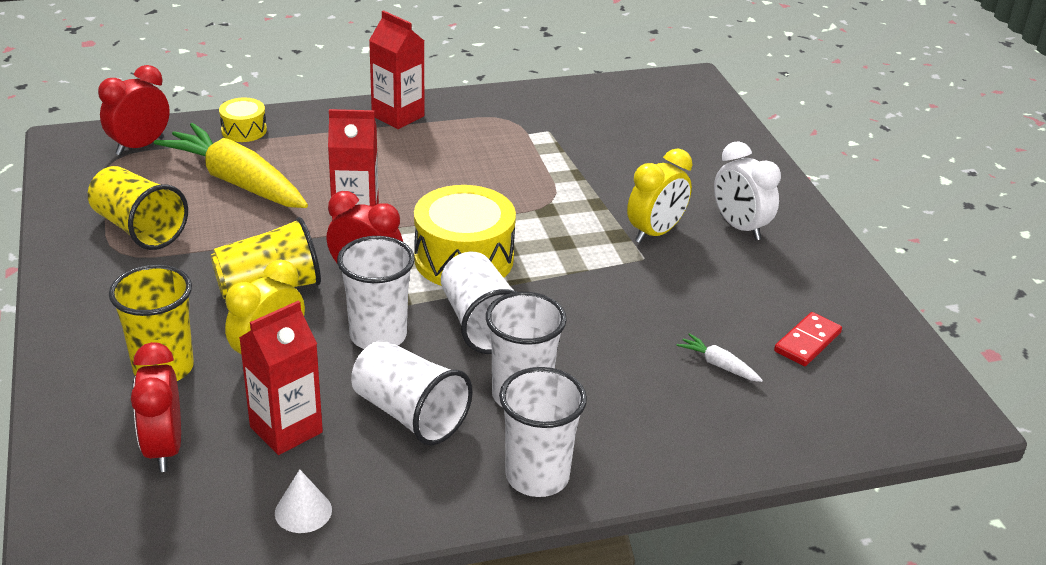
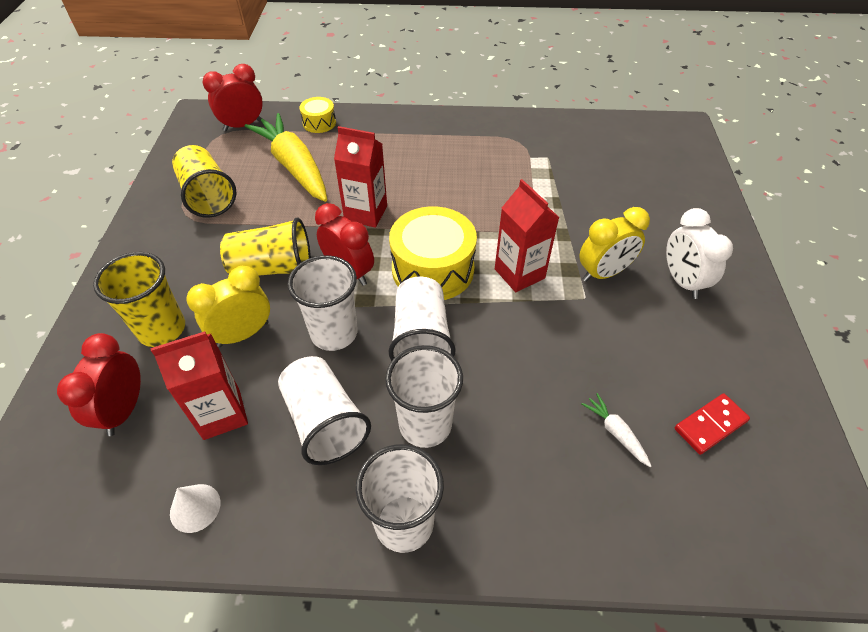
camera: 20 degrees right, 15 degrees up
(398, 116) = (435, 126): red carton -> red carton (519, 273)

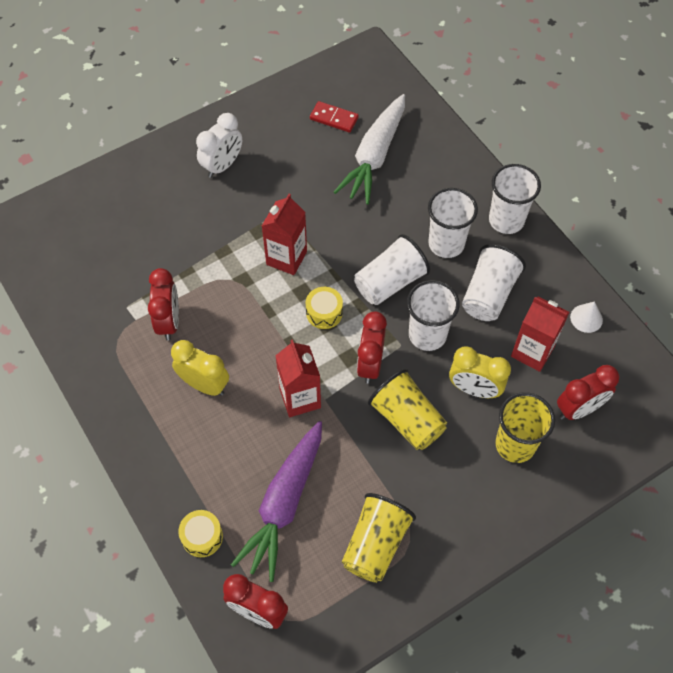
camera: 125 degrees left, 10 degrees up
(294, 166) = (284, 504): yellow carrot -> purple carrot
(433, 269) = (324, 313): yellow drum -> yellow drum, size x0.51
(512, 173) = (169, 322): none -> red clock
(603, 273) = (248, 210): yellow clock -> yellow clock (204, 384)
(615, 432) = (374, 156): white carrot -> white carrot, size x2.48

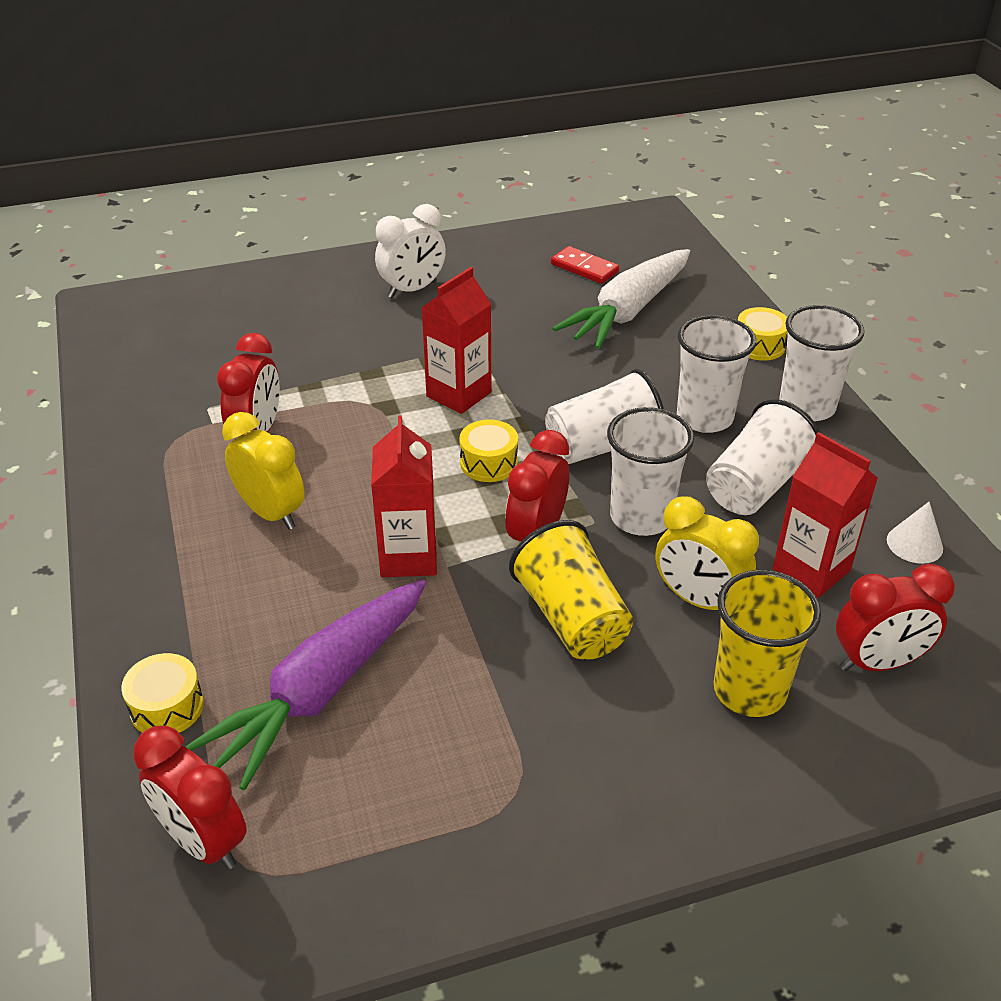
camera: 15 degrees right, 20 degrees down
(375, 544) = (453, 785): yellow cup -> none
(466, 170) = (759, 345): none -> yellow drum

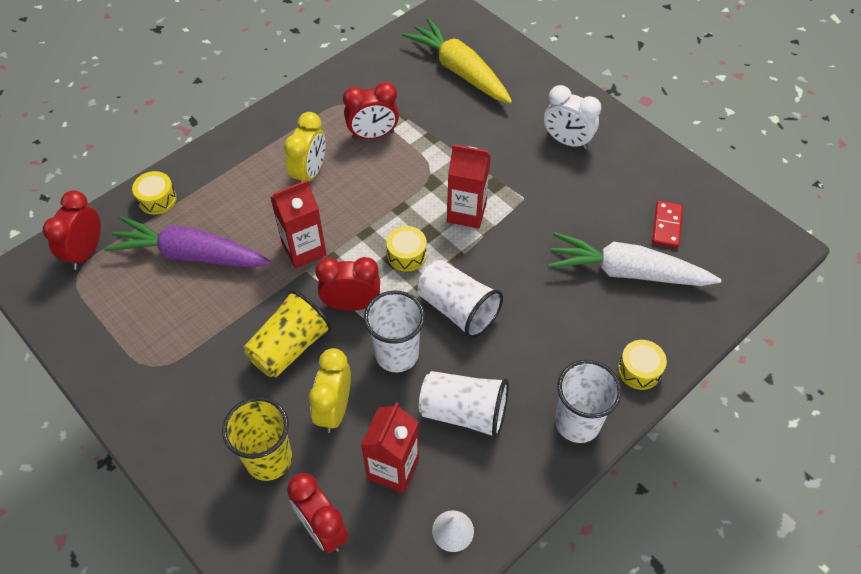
camera: 65 degrees right, 15 degrees up
(219, 329) = (459, 70): none -> yellow carrot
(704, 418) = (524, 359): white cup -> none

